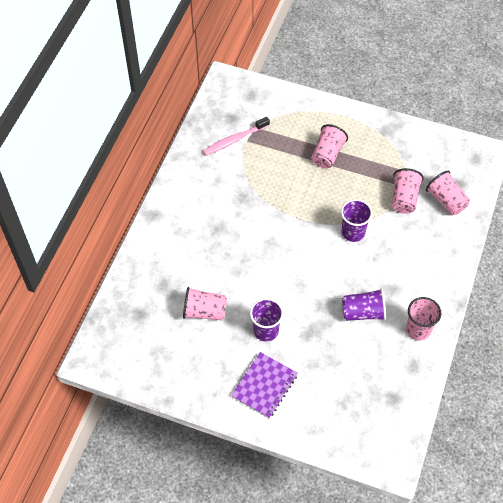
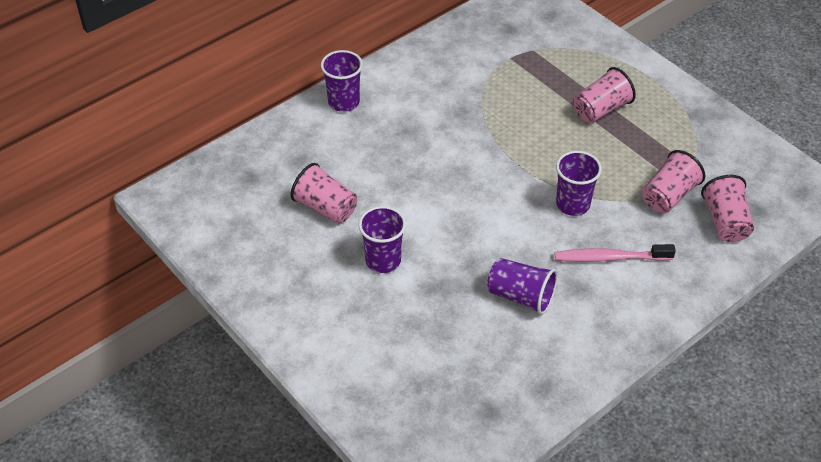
camera: 30 degrees right, 10 degrees down
(162, 226) = (344, 102): none -> purple cup
(235, 140) = (496, 51): pink toothbrush -> pink toothbrush (610, 258)
(264, 386) = (336, 318): purple notebook -> none
(418, 329) = (581, 349): pink cup -> none

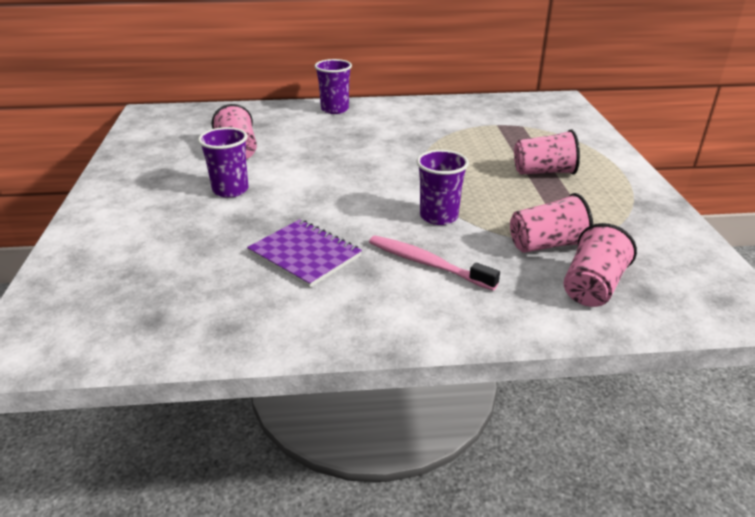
camera: 35 degrees right, 15 degrees down
(521, 296) = (305, 255): purple cup -> purple notebook

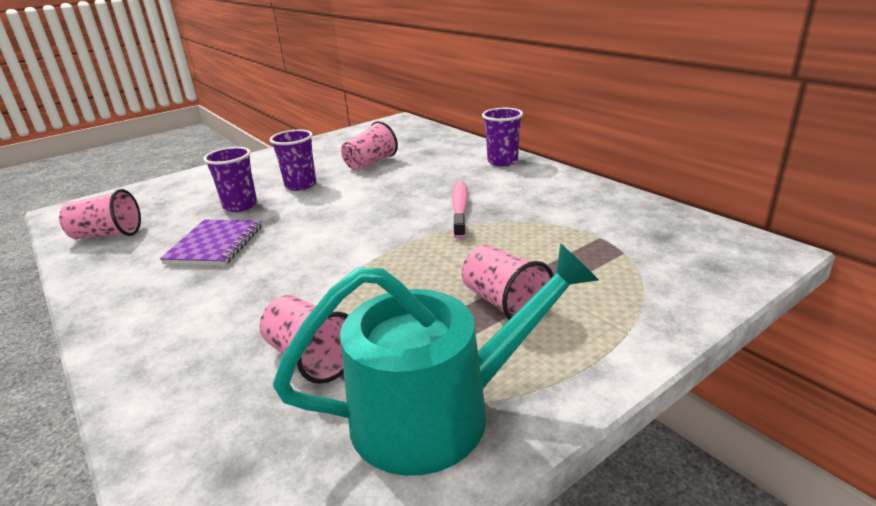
camera: 60 degrees right, 5 degrees down
(427, 264) = (228, 300): pink toothbrush -> pink toothbrush (460, 209)
(439, 216) = (327, 276): purple cup -> purple cup (240, 206)
(592, 287) = (229, 419): pink cup -> pink cup (107, 235)
(633, 220) = (437, 412): none -> turquoise watering can

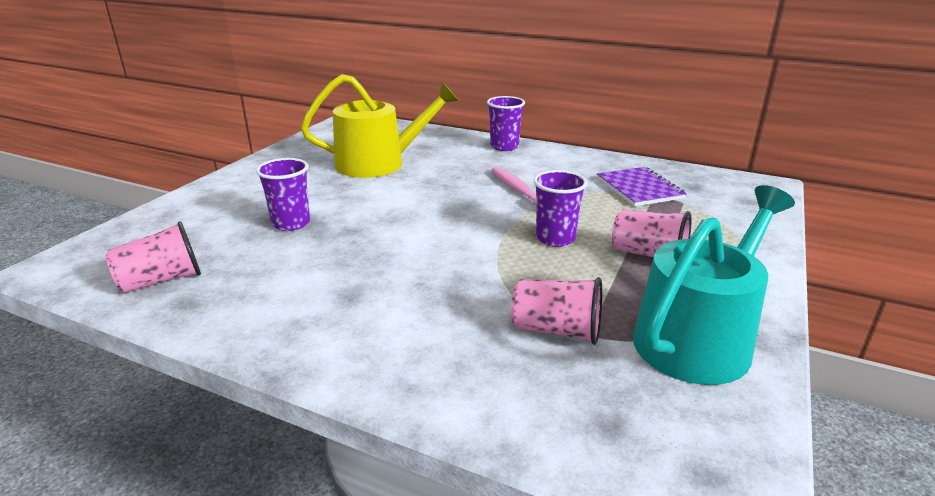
camera: 30 degrees left, 0 degrees up
(215, 244) = (319, 264): purple notebook -> purple notebook (639, 188)
(300, 185) = (332, 194): purple cup -> purple cup (555, 238)
(370, 163) = (379, 163): pink cup -> yellow watering can

